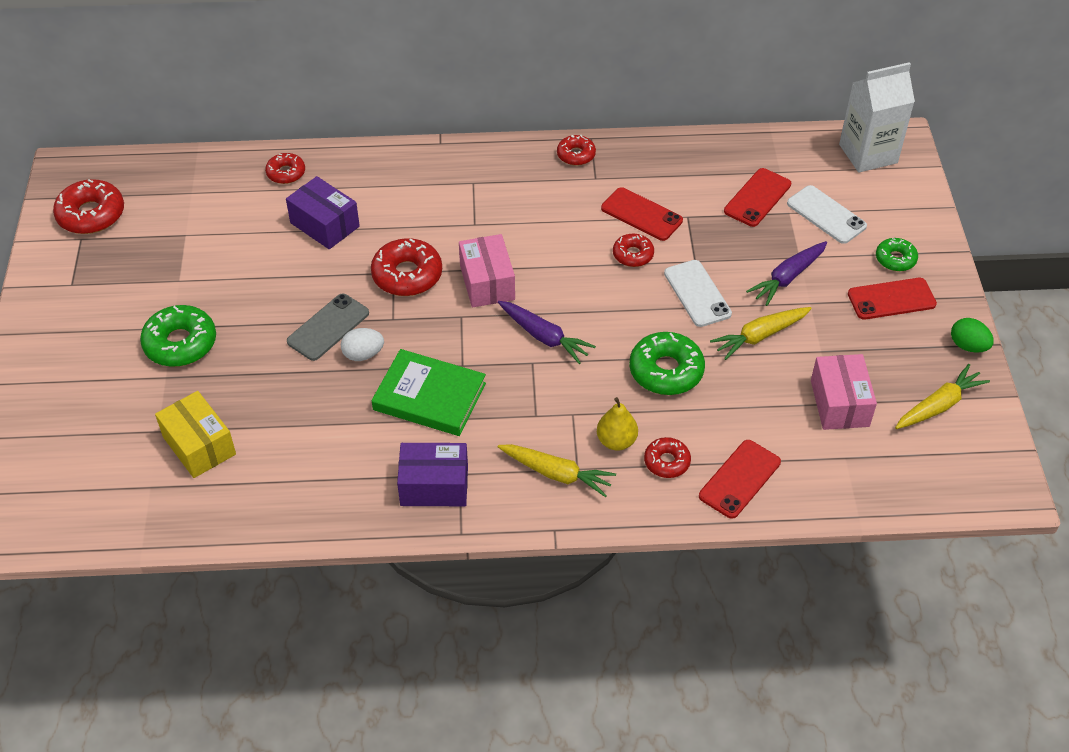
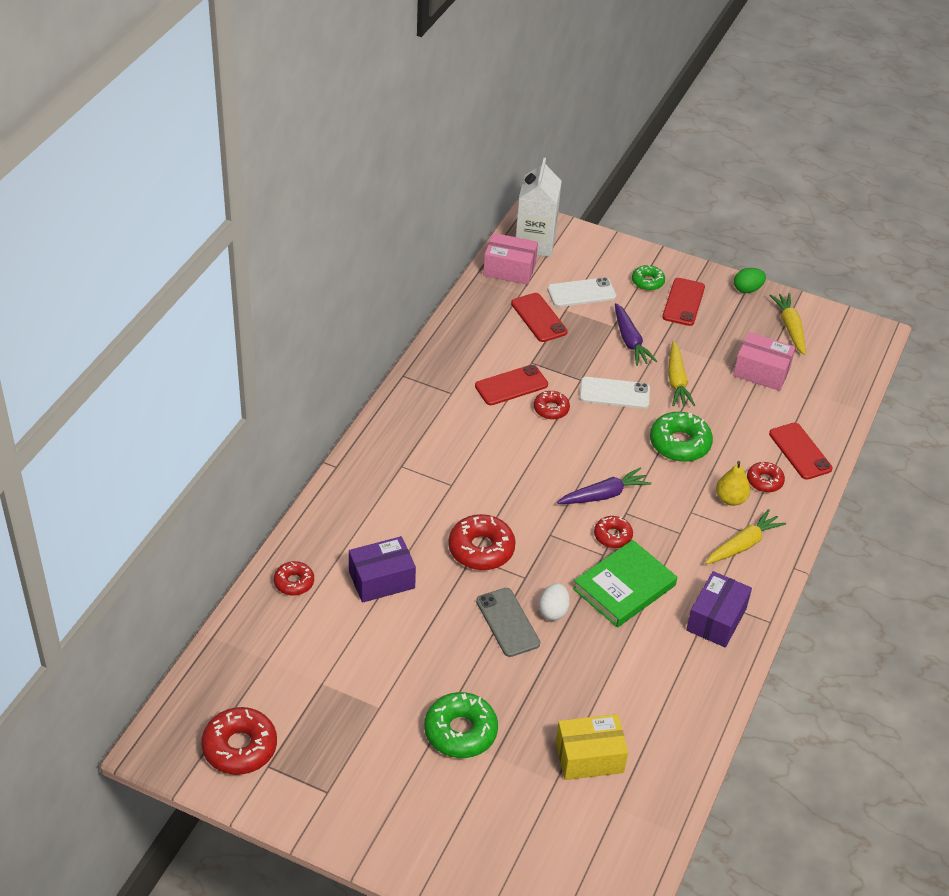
camera: 65 degrees left, 5 degrees down
(487, 282) = (523, 504): pink box -> pink box (509, 269)
(576, 155) = (416, 392): red donut -> red donut (612, 536)

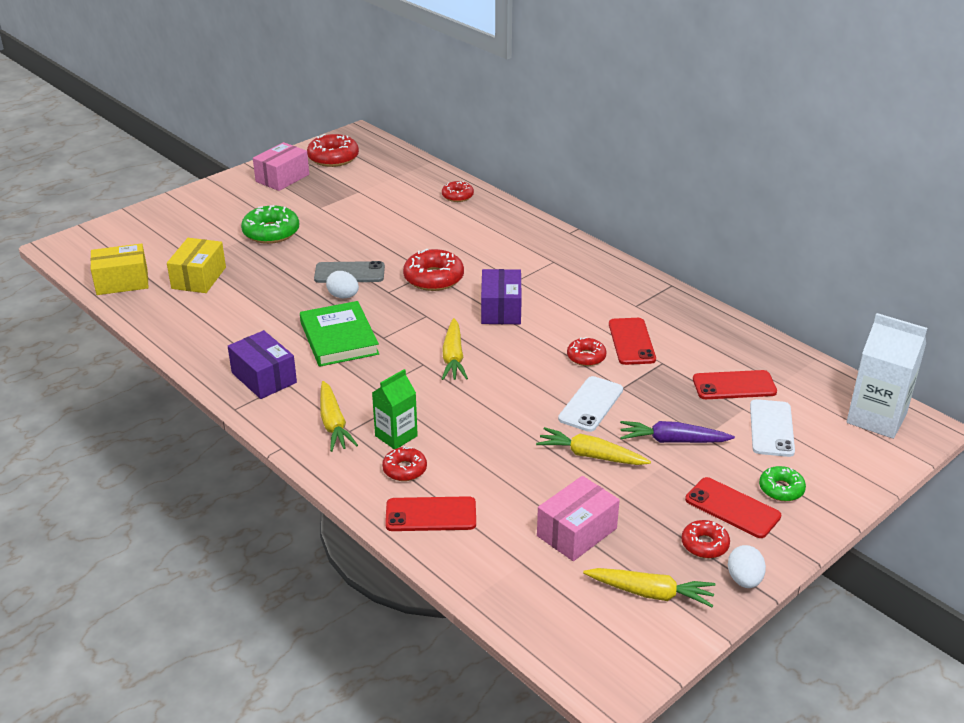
camera: 115 degrees right, 10 degrees down
(381, 580) = (434, 229): purple box -> purple box (501, 309)
(509, 269) = (827, 386): pink box -> pink box (282, 178)
(604, 495) = (453, 357): purple carrot -> yellow carrot
(612, 536) = (400, 348): red donut -> red donut (704, 544)
(638, 830) = (122, 282): none -> yellow box
(679, 443) = (493, 426): green donut -> none
(730, 499) = (396, 436): yellow pear -> green carton
(747, 289) = (744, 580): green egg -> white egg

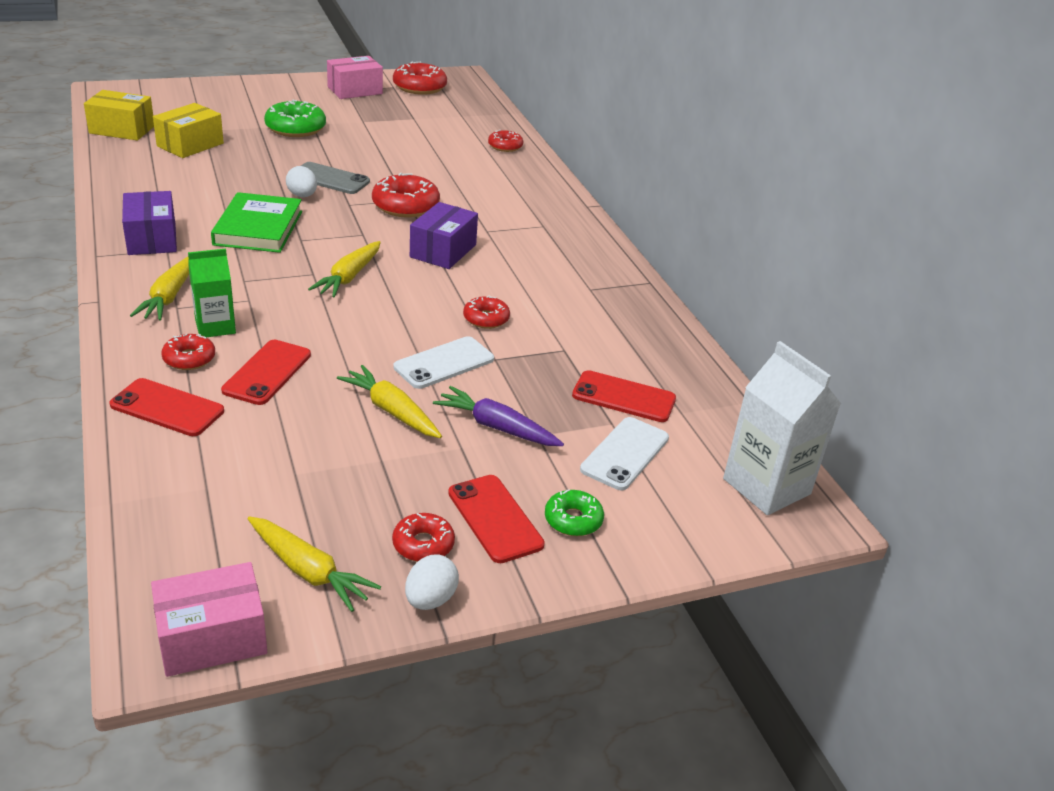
camera: 20 degrees right, 0 degrees up
(576, 532) = (296, 479): pink box -> pink box (212, 638)
(631, 341) = (550, 320): red phone -> red phone (267, 372)

